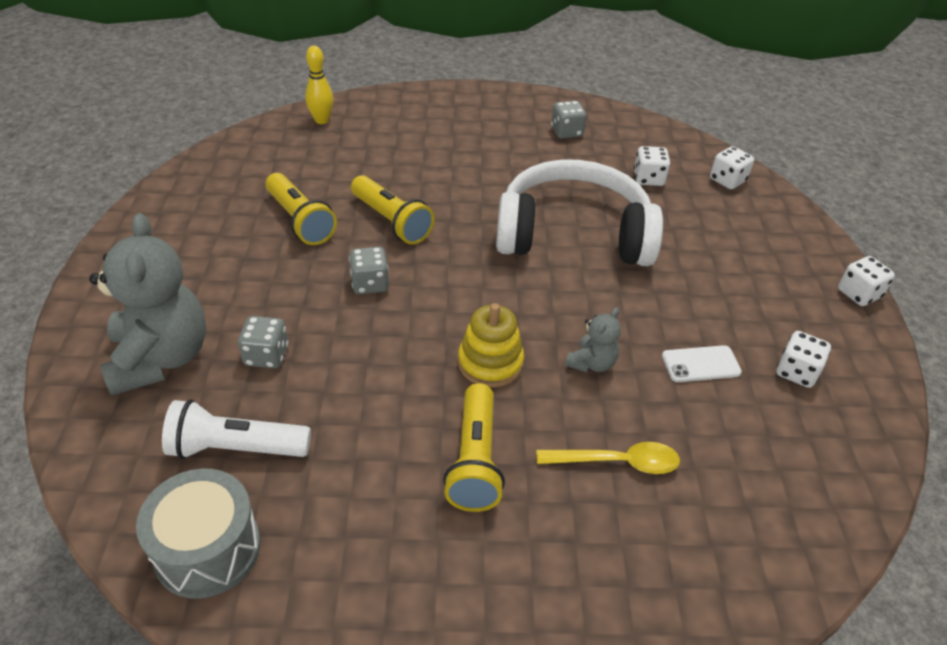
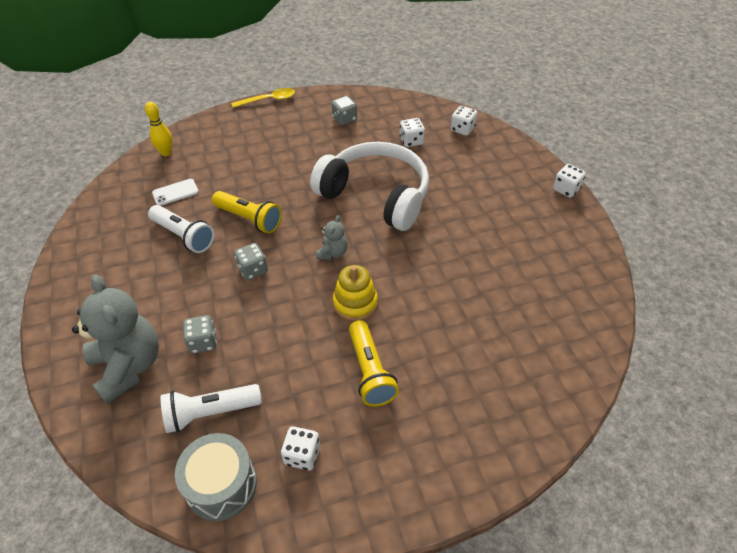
camera: 15 degrees left, 5 degrees up
(300, 221) = (184, 236): yellow flashlight -> white flashlight
(573, 234) = (376, 195): white headphones -> white headphones turned 45 degrees clockwise
(591, 363) = (419, 284): grey teddy bear -> grey teddy bear (332, 253)
(616, 462) = (457, 345): yellow spoon -> yellow spoon (268, 100)
(701, 364) = (486, 265): white phone -> white phone (175, 192)
(796, 372) = (545, 253): white dice -> white dice (302, 455)

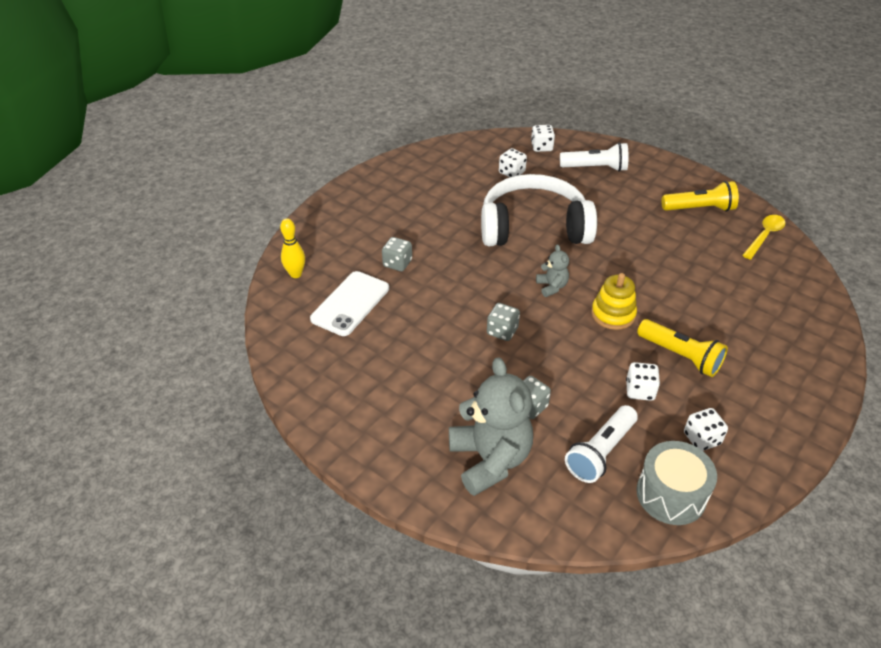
camera: 35 degrees left, 5 degrees down
(128, 366) = (490, 459): grey teddy bear -> grey teddy bear turned 45 degrees clockwise
(175, 192) = (350, 303): white phone -> white phone, size x1.71
(184, 236) = (406, 335): white flashlight -> white flashlight (595, 168)
(249, 219) = (449, 293): yellow flashlight -> yellow flashlight (699, 208)
(268, 100) = (341, 188): yellow spoon -> yellow spoon (764, 236)
(344, 119) = (433, 177): grey dice -> grey dice (397, 263)
(566, 189) = (667, 162): white dice -> white dice (640, 390)

